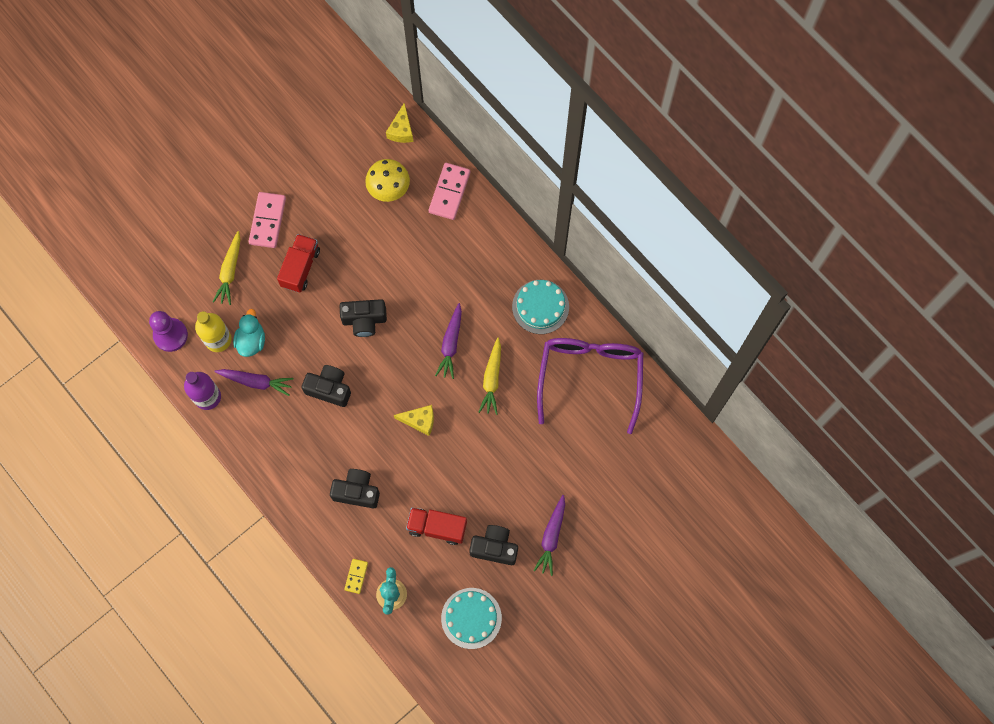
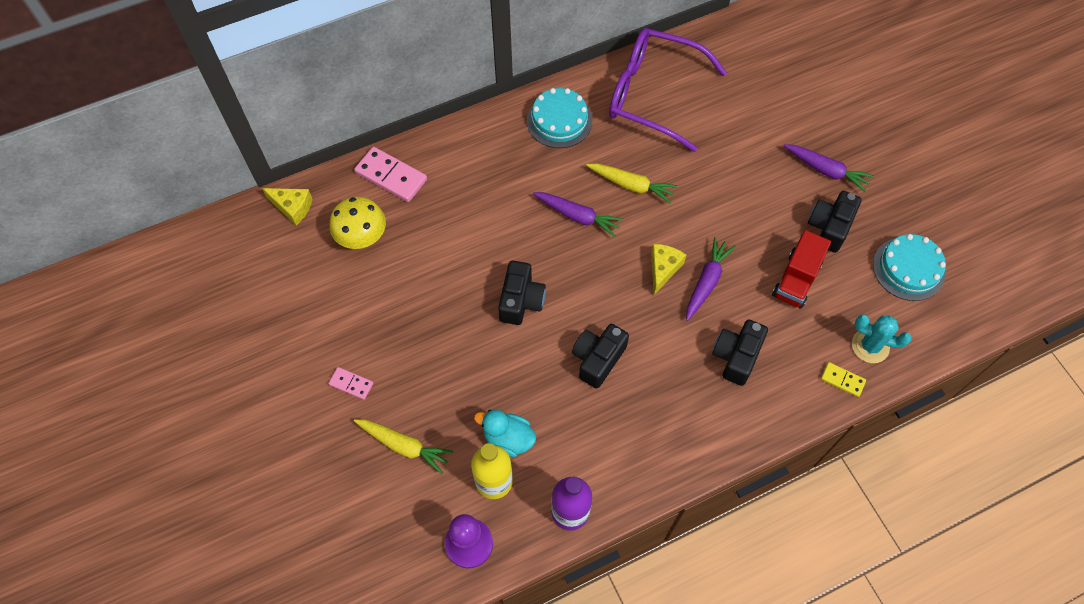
camera: 75 degrees left, 10 degrees down
(256, 382) = (565, 445): purple carrot -> purple carrot (706, 282)
(268, 221) = (351, 384): pink domino -> pink domino, size x0.55
(300, 268) = (428, 358): red truck -> none

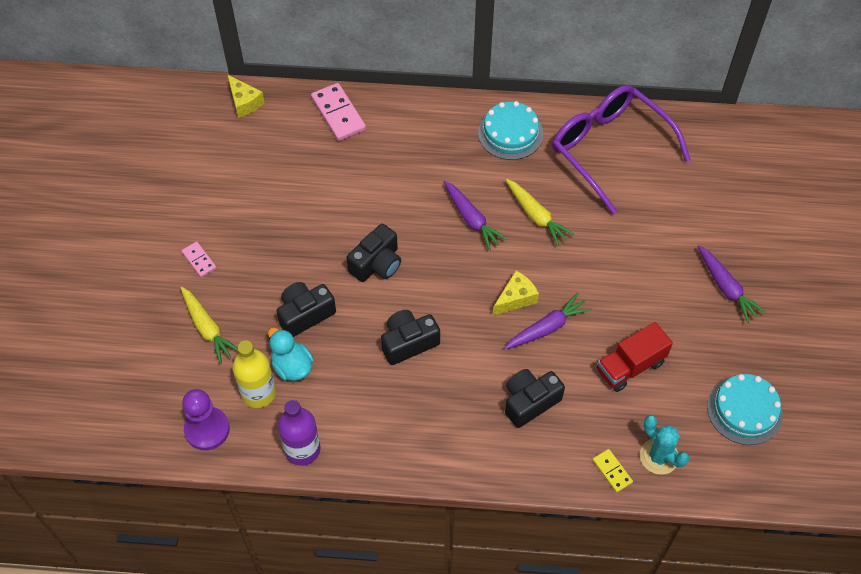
camera: 30 degrees right, 5 degrees down
(362, 237) = (283, 151): yellow mushroom -> none
(829, 227) = (694, 338): black camera -> black camera (305, 314)

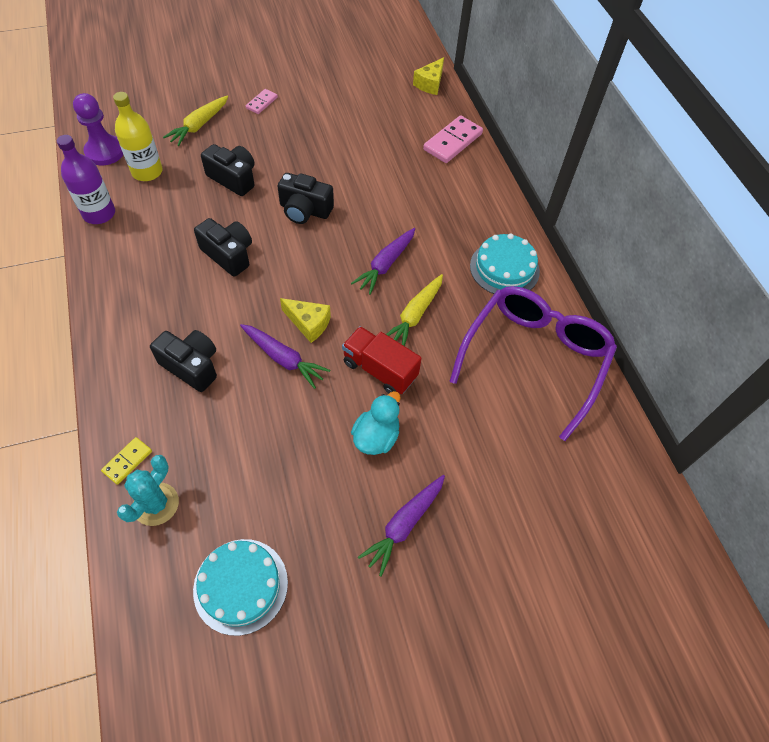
camera: 65 degrees right, 0 degrees up
(292, 366) = (179, 185): turquoise duck -> turquoise duck (376, 437)
(630, 366) = (262, 447): red truck -> red truck (379, 370)

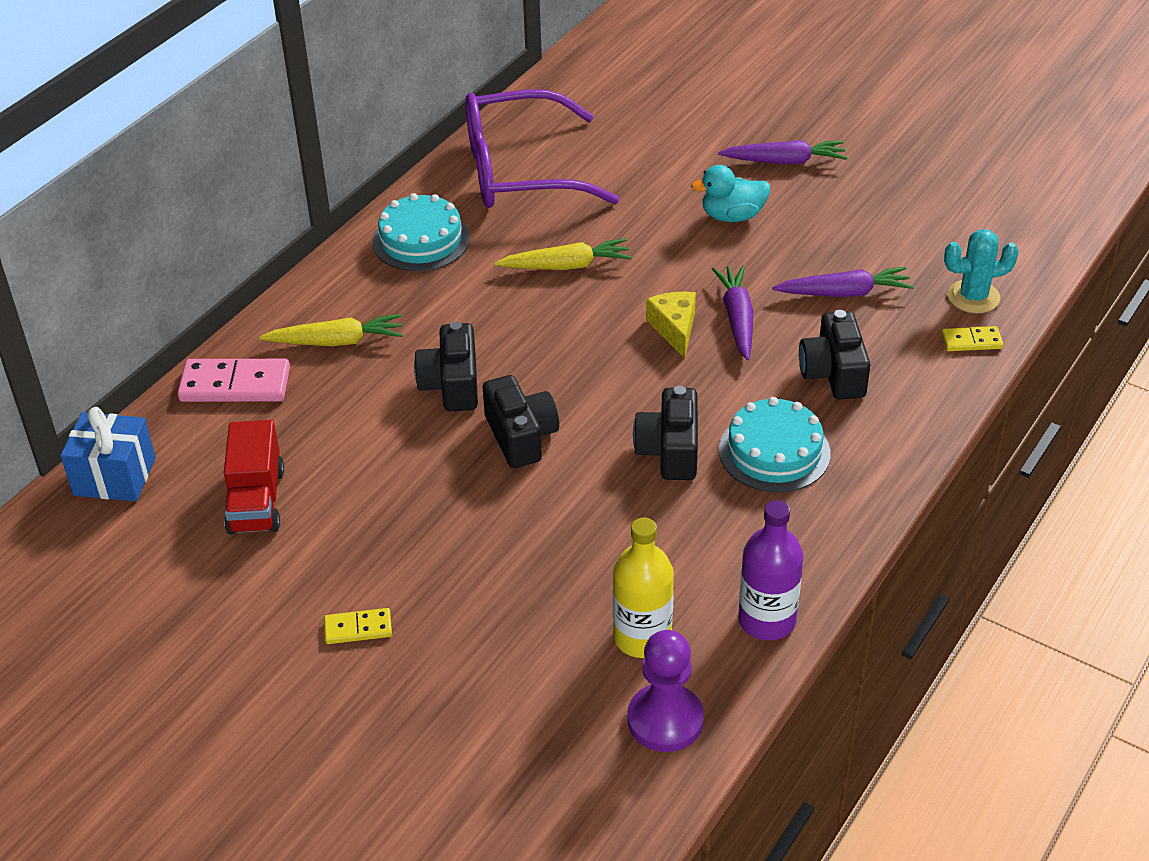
camera: 125 degrees left, 15 degrees down
(199, 125) = (488, 659): yellow carrot -> yellow carrot (336, 341)
(233, 178) = (547, 540): black camera -> black camera (451, 385)
(240, 586) = (952, 211): turquoise cake -> turquoise cake (774, 452)
(262, 103) = (358, 628): pink domino -> yellow domino
(379, 370) = (662, 252): red truck -> red truck (256, 501)
(385, 265) = (524, 322): purple carrot -> purple carrot (844, 293)
(430, 84) = (115, 476): yellow cheese -> blue gift

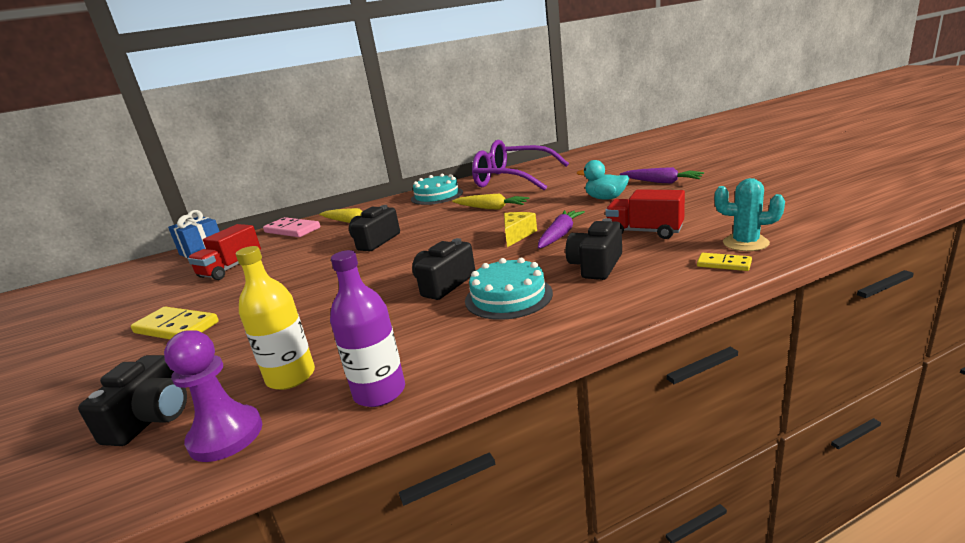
camera: 35 degrees right, 20 degrees down
(358, 628) = (176, 327): yellow domino -> yellow domino, size x1.83
(521, 436) = (376, 265): black camera -> black camera (152, 418)
(844, 293) = (644, 232): purple carrot -> red truck

